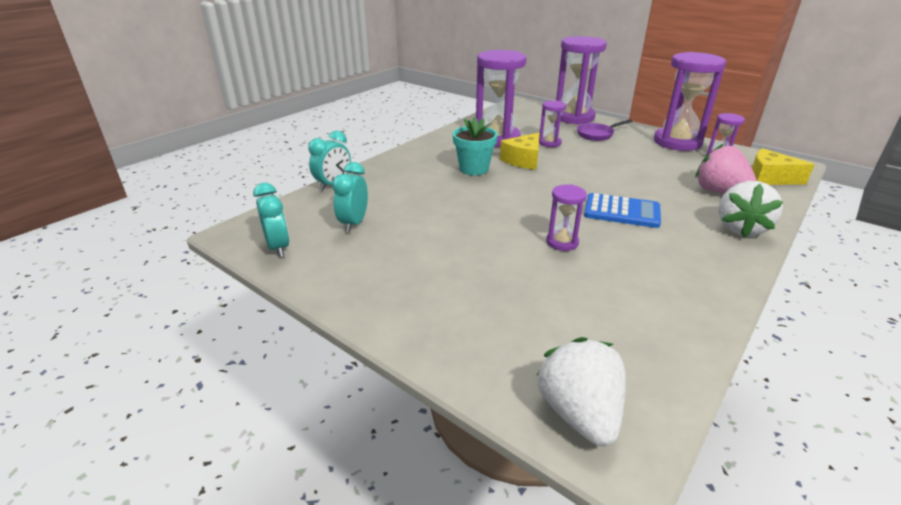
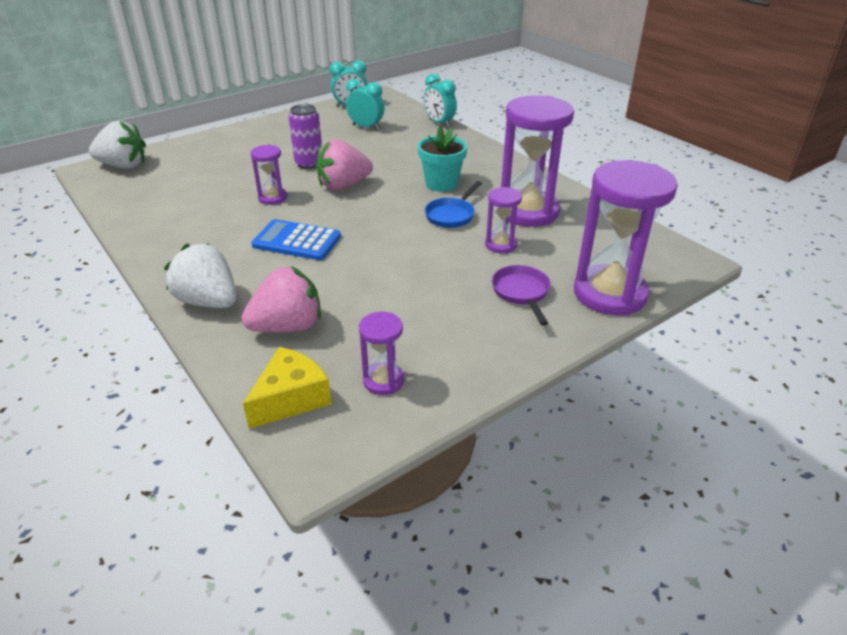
camera: 105 degrees right, 5 degrees up
(470, 239) = (309, 163): none -> purple can
(508, 210) = (343, 185): none -> pink strawberry
(523, 160) = (452, 215): yellow cheese -> blue pan
(621, 211) = (296, 241): blue calculator -> blue calculator turned 75 degrees clockwise
(677, 142) = (464, 365): purple hourglass -> none

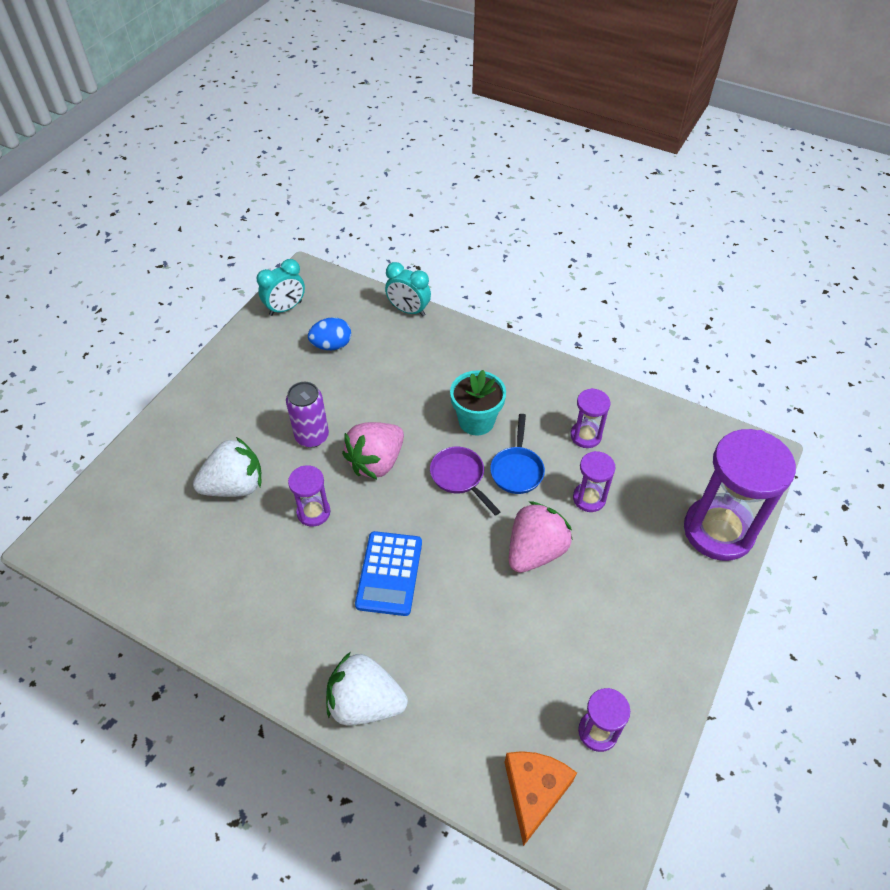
camera: 25 degrees left, 15 degrees up
(123, 166) = (90, 521): white strawberry -> white strawberry (235, 486)
(288, 327) = (467, 702): pink strawberry -> pink strawberry (535, 551)
(291, 398) = (534, 792): yellow cheese -> orange cheese
(296, 241) = (389, 573): blue calculator -> blue calculator turned 75 degrees counterclockwise
(366, 127) = (331, 345): turquoise clock -> blue egg
(521, 293) = (645, 561): purple pan -> purple pan (459, 477)
(528, 212) = (585, 436): purple hourglass -> purple hourglass, size x0.49

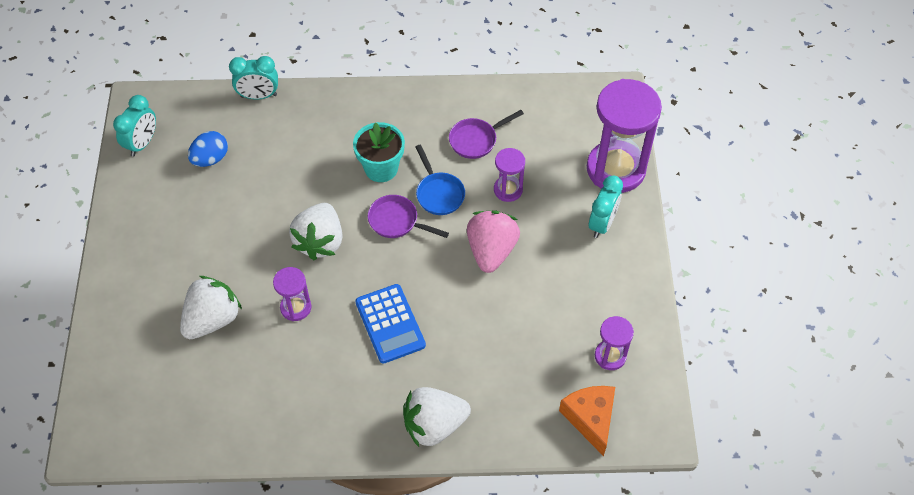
camera: 30 degrees left, 5 degrees up
(312, 436) = (250, 246): purple can -> none
(376, 462) = (320, 241): pink strawberry -> white strawberry
(585, 436) = (476, 140): purple hourglass -> purple pan
(670, 580) = (602, 223): none -> turquoise clock

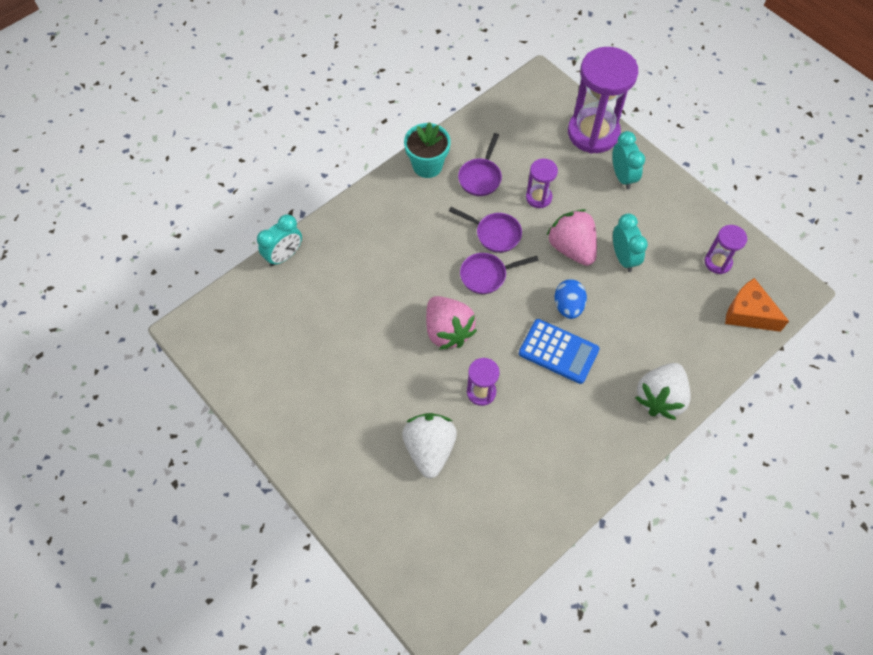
camera: 40 degrees left, 5 degrees up
(142, 143) = (228, 358): turquoise clock -> turquoise clock (623, 258)
(210, 159) = (297, 331): blue egg -> blue egg (568, 306)
(320, 241) = (447, 331): white strawberry -> pink strawberry
(381, 168) = (435, 245): turquoise flower pot -> turquoise flower pot (427, 165)
(439, 193) = (495, 234): blue pan -> purple pan

